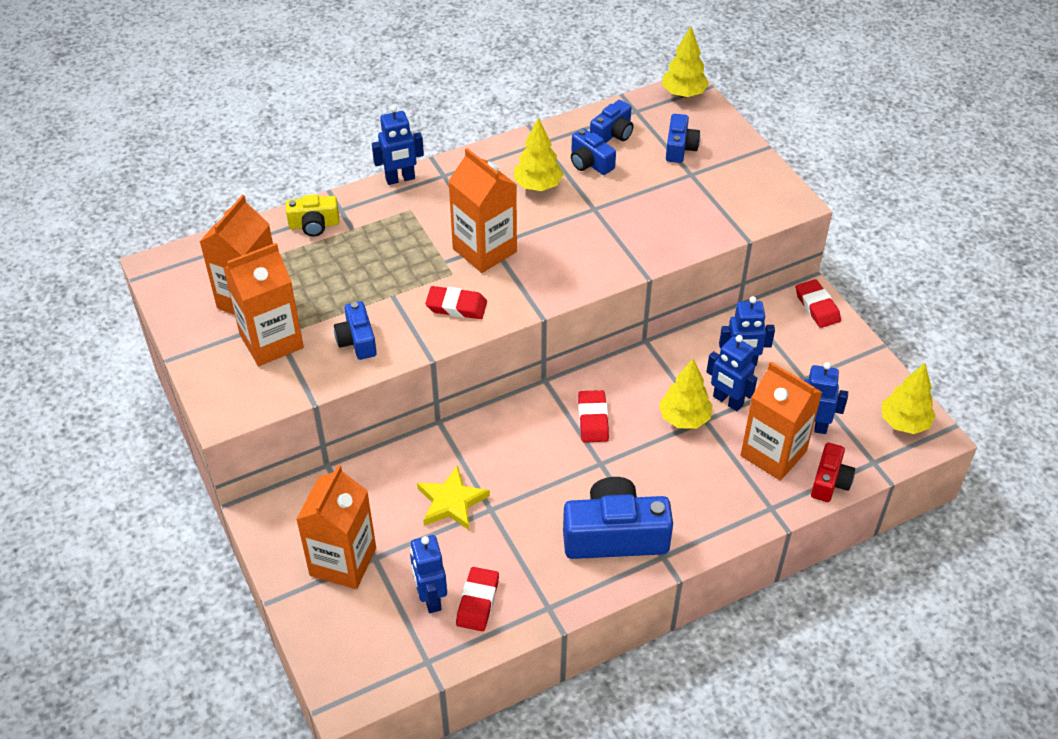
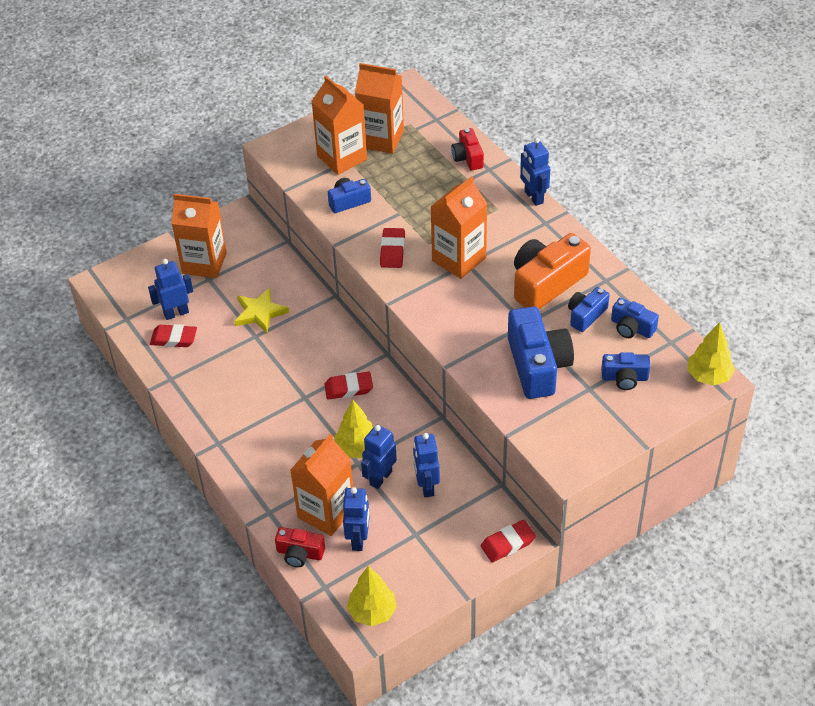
camera: 85 degrees right, 0 degrees up
(314, 225) = (467, 157): yellow camera -> red camera
(538, 185) = (546, 283): yellow tree -> orange camera
(615, 535) = (235, 411): blue camera -> blue camera (538, 365)

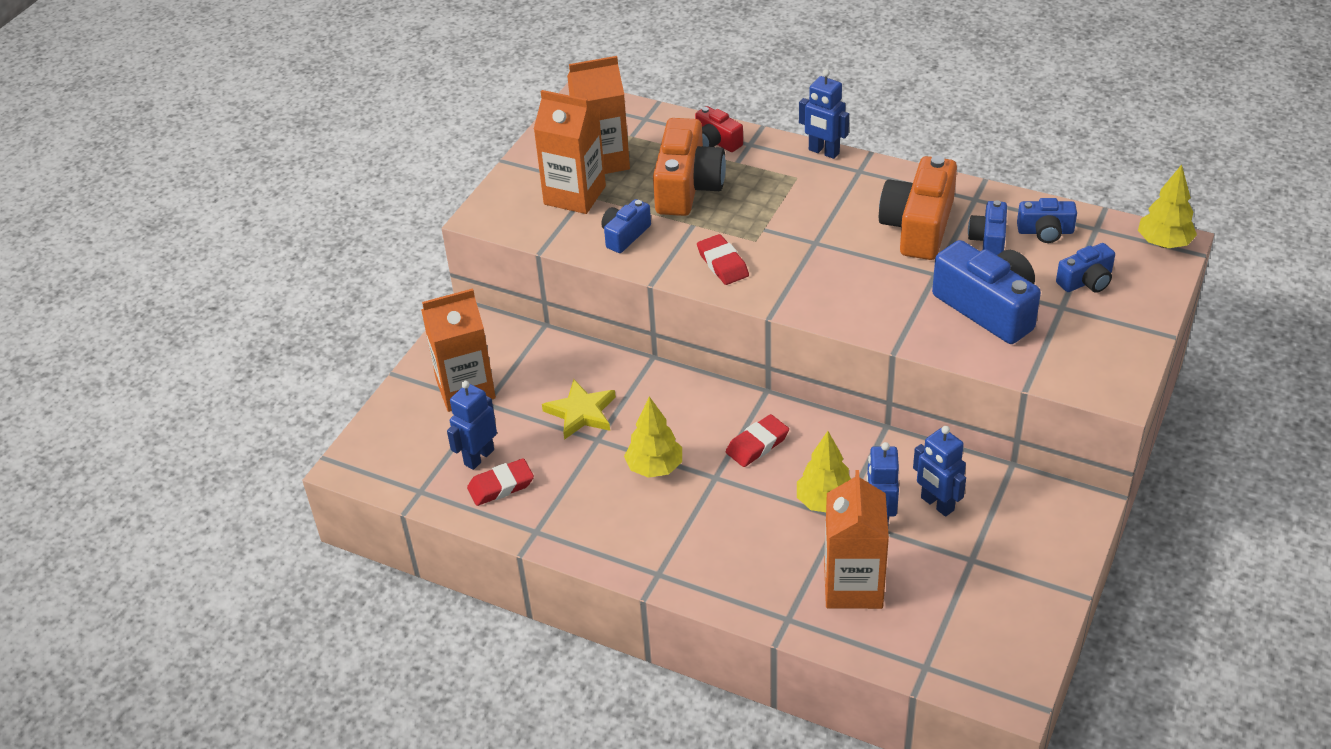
camera: 30 degrees left, 5 degrees down
(300, 553) = (864, 645): red camera -> none
(358, 539) = (916, 596): blue robot -> none
(372, 612) = (1003, 665): yellow tree -> yellow tree (655, 467)
(419, 184) = (687, 187): none -> orange camera
(459, 259) = (803, 242): orange carton -> none
(507, 543) = (1076, 519): red eraser -> none

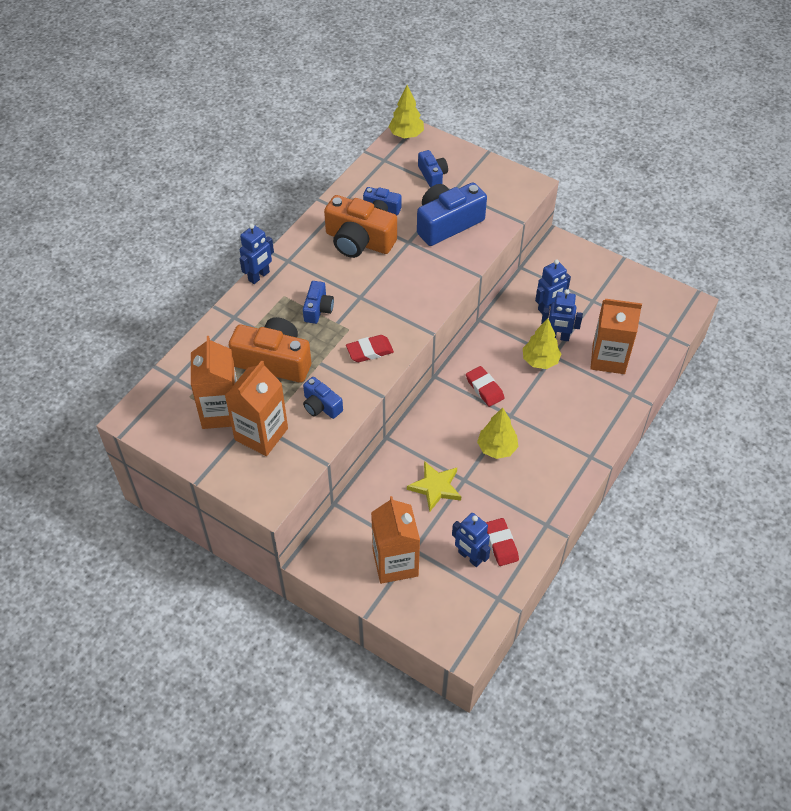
camera: 85 degrees left, 10 degrees up
(716, 142) = (224, 336): red camera -> none
(1045, 231) = (381, 183): blue camera -> blue camera (318, 309)

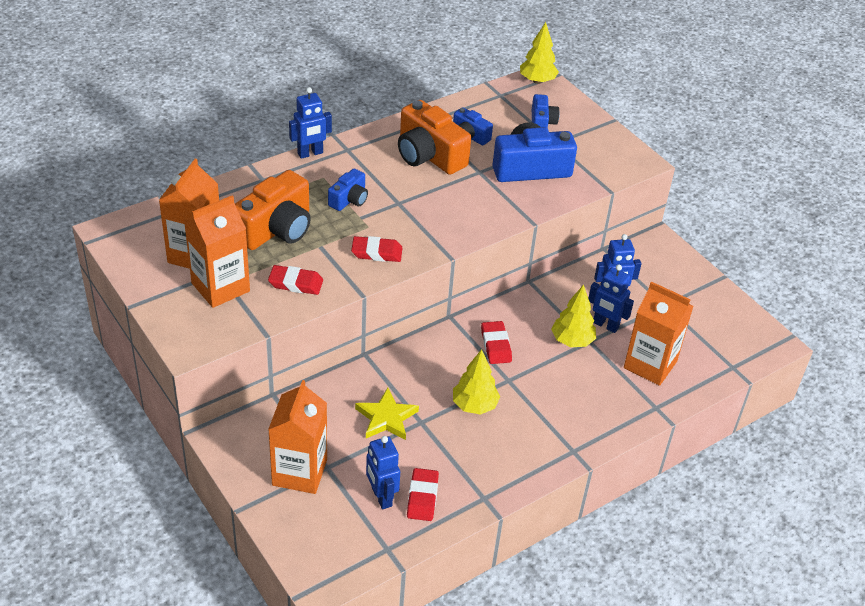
camera: 20 degrees right, 10 degrees down
(274, 361) = (276, 229): orange camera -> orange camera turned 90 degrees clockwise
(321, 406) = (295, 283): blue camera -> red eraser

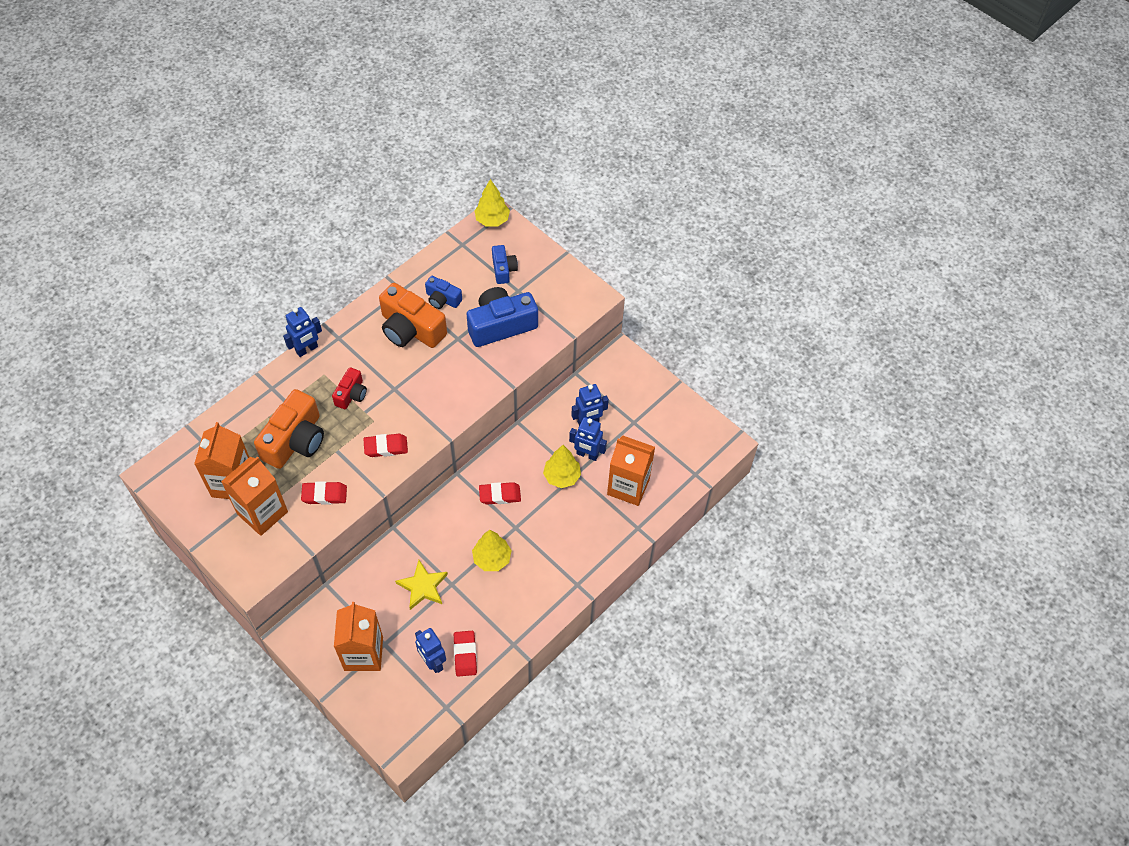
camera: 10 degrees left, 15 degrees up
(349, 199) = (351, 394): blue camera -> red camera
(495, 345) = (500, 495): red eraser -> red eraser turned 75 degrees counterclockwise

